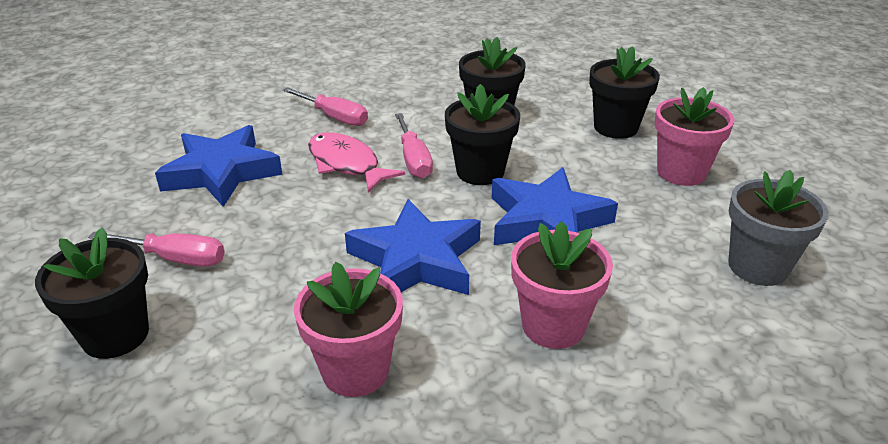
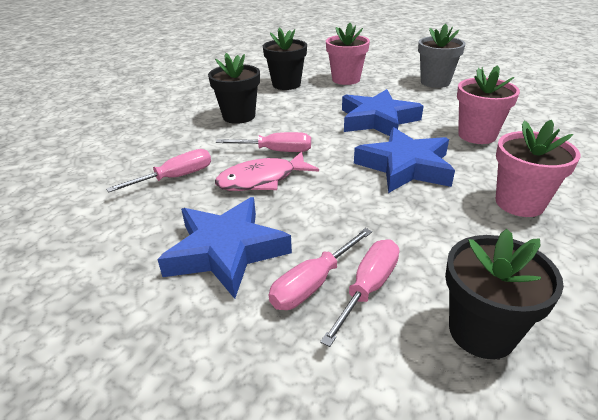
camera: 70 degrees left, 0 degrees up
(180, 227) = (313, 283): none -> pink screwdriver
(480, 172) = (309, 130): black flower pot -> none

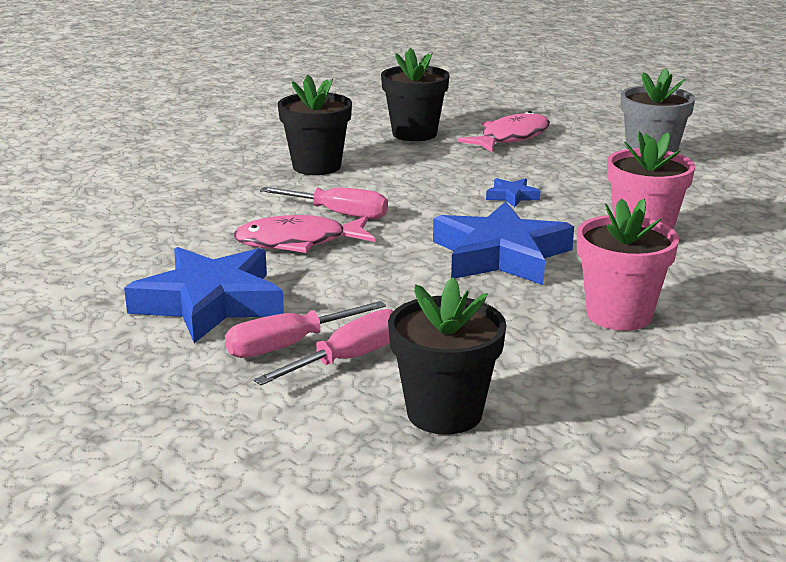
camera: 15 degrees right, 10 degrees down
(175, 177) = (191, 224): pink screwdriver -> none
(346, 79) = (511, 137): pink flower pot -> pink fish
(377, 120) = (512, 196): blue star -> blue star, size x0.43

